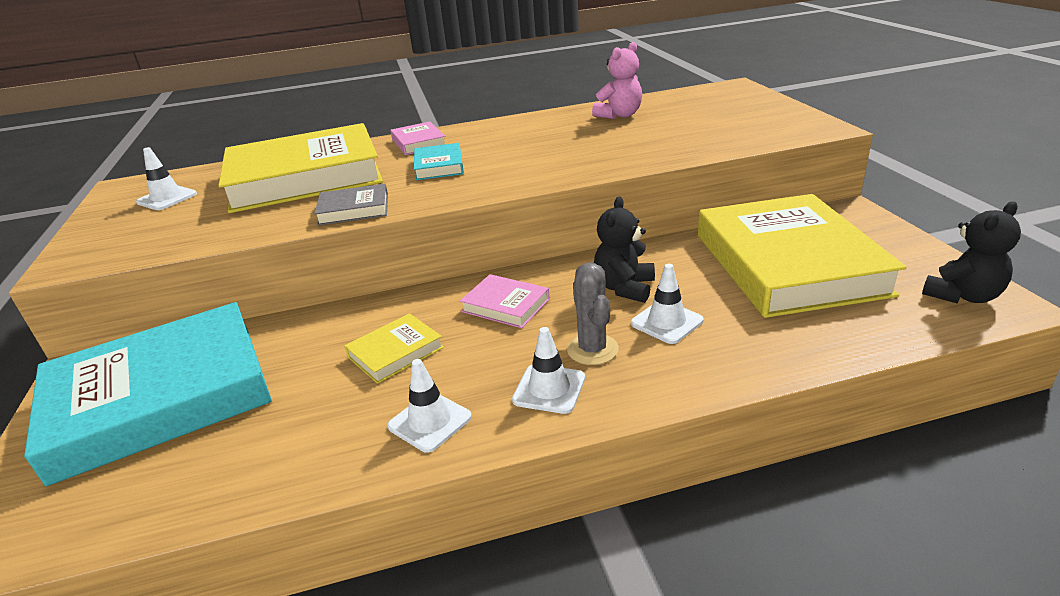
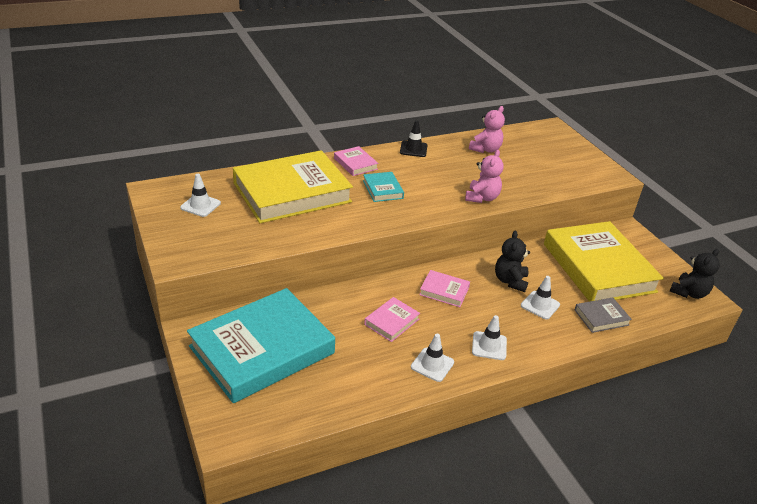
camera: 15 degrees left, 5 degrees up
(354, 209) = (346, 226): grey book -> grey book (601, 317)
(395, 352) = (392, 322): yellow book -> pink book
(512, 123) = (413, 149): none -> black traffic cone
(588, 166) = (482, 198): none -> pink teddy bear
(592, 349) = (504, 322): grey cactus -> none

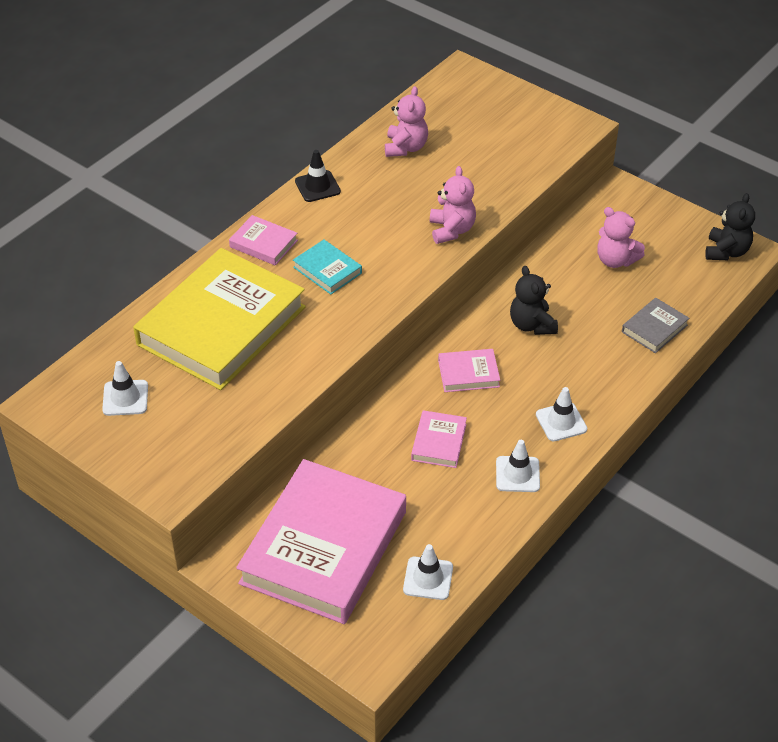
camera: 25 degrees left, 10 degrees up
(262, 349) = (323, 547): turquoise book -> pink book
(540, 305) = (582, 343): white traffic cone -> white traffic cone (428, 578)
(598, 267) = (615, 260): yellow book -> pink teddy bear

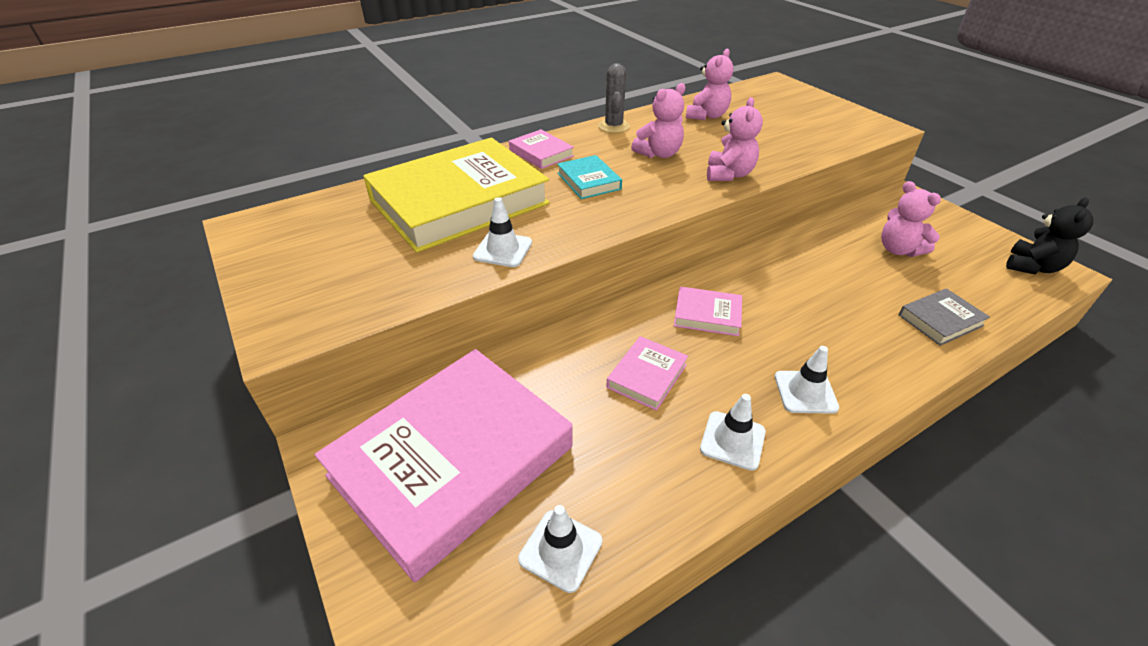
camera: 20 degrees right, 5 degrees down
(125, 398) = (321, 238): white traffic cone -> white traffic cone (503, 250)
(317, 186) = (613, 126): black traffic cone -> grey cactus
(378, 217) = (659, 154): none -> pink teddy bear
(532, 325) = (792, 286): black teddy bear -> none

